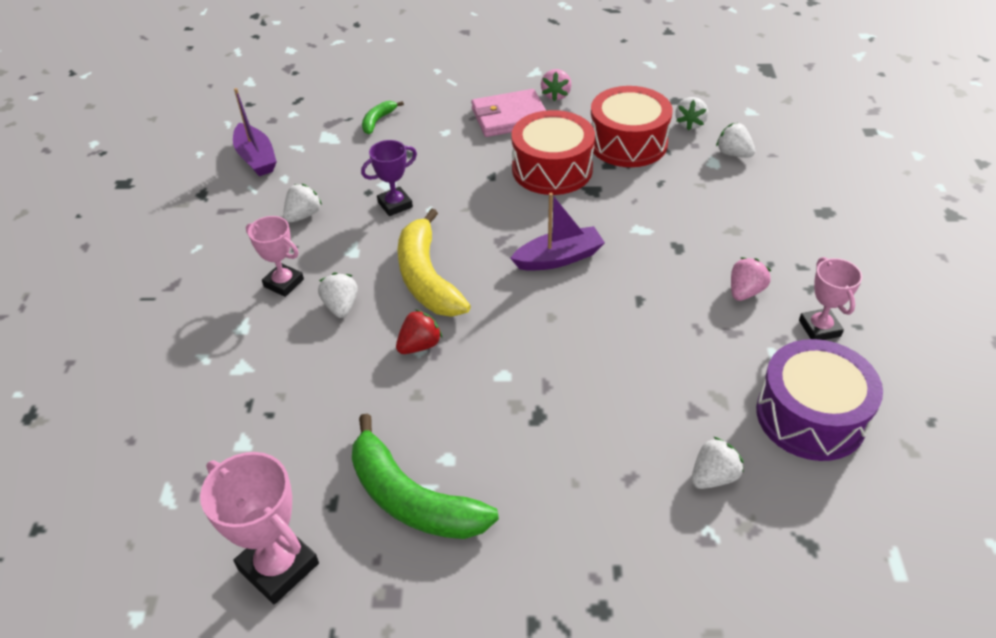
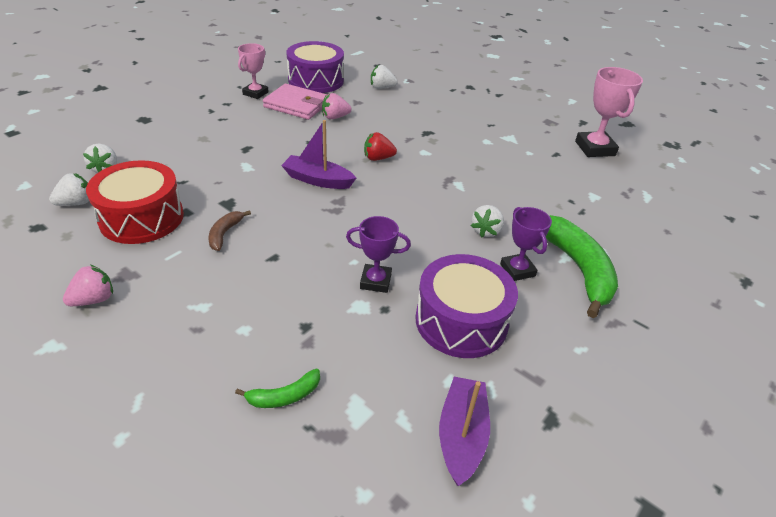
camera: 145 degrees left, 5 degrees down
(283, 283) = (517, 270): pink trophy -> purple trophy
(303, 215) = (461, 321): white strawberry -> purple drum
(412, 498) = (516, 138): green banana -> green banana (578, 269)
(419, 345) = (455, 185): red strawberry -> red strawberry (378, 158)
(427, 277) = (411, 216): yellow banana -> none
(510, 117) = (170, 304): pink wallet -> pink wallet (297, 105)
(552, 169) = (225, 234): red drum -> brown banana
(745, 292) = (256, 117): pink strawberry -> pink strawberry (335, 117)

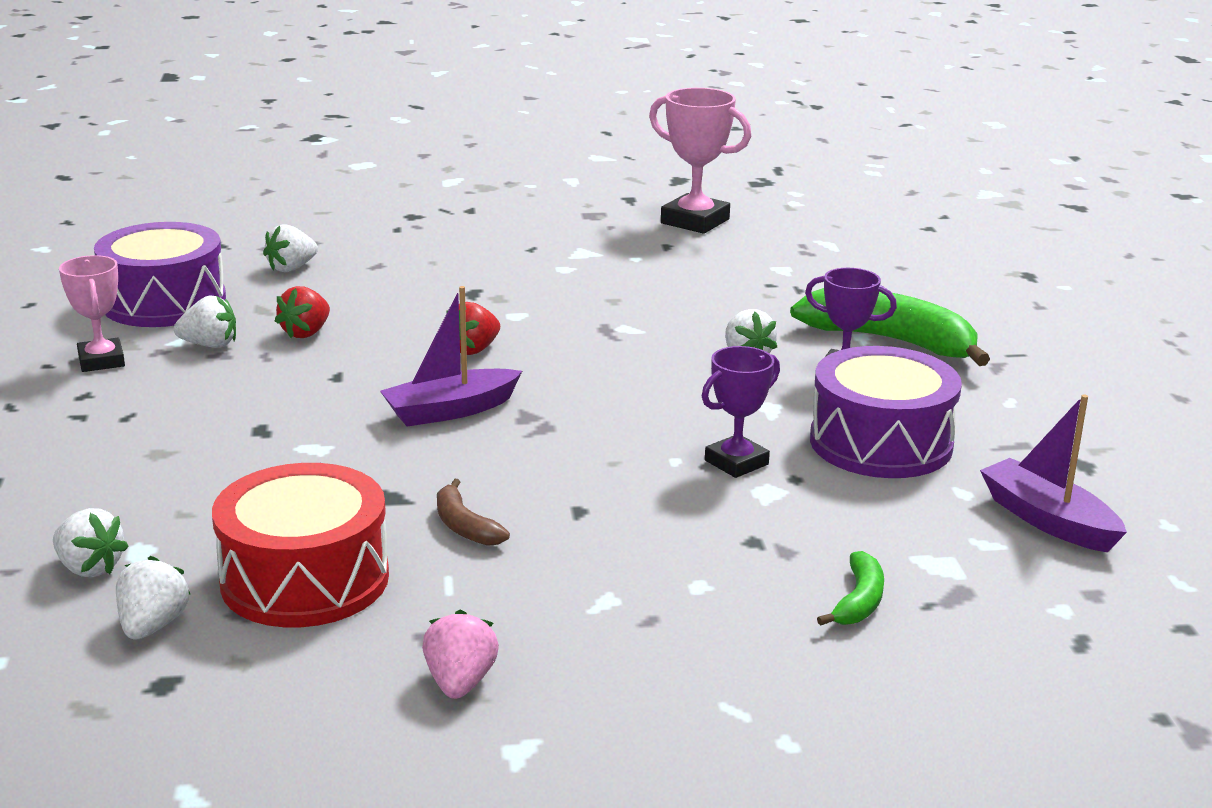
camera: 45 degrees left, 15 degrees down
(297, 105) = (210, 345): pink wallet -> white strawberry
(335, 117) = (306, 333): pink strawberry -> red strawberry

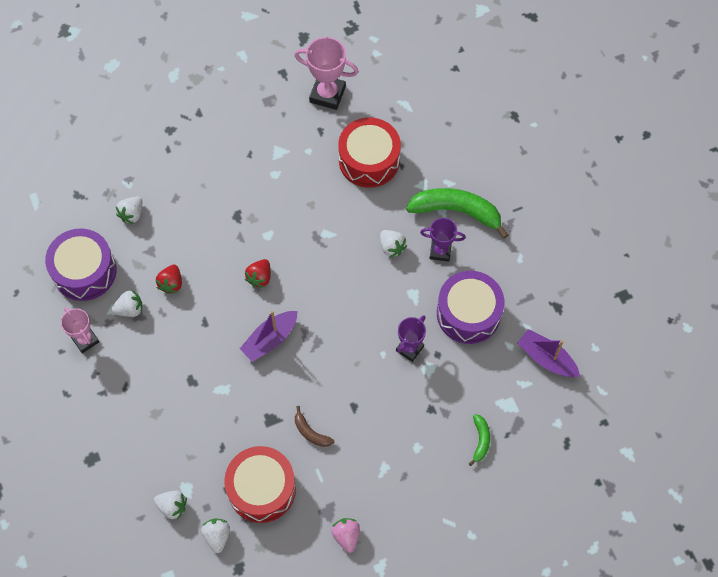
camera: 15 degrees left, 40 degrees up
(741, 278) = (369, 160): none -> red drum

